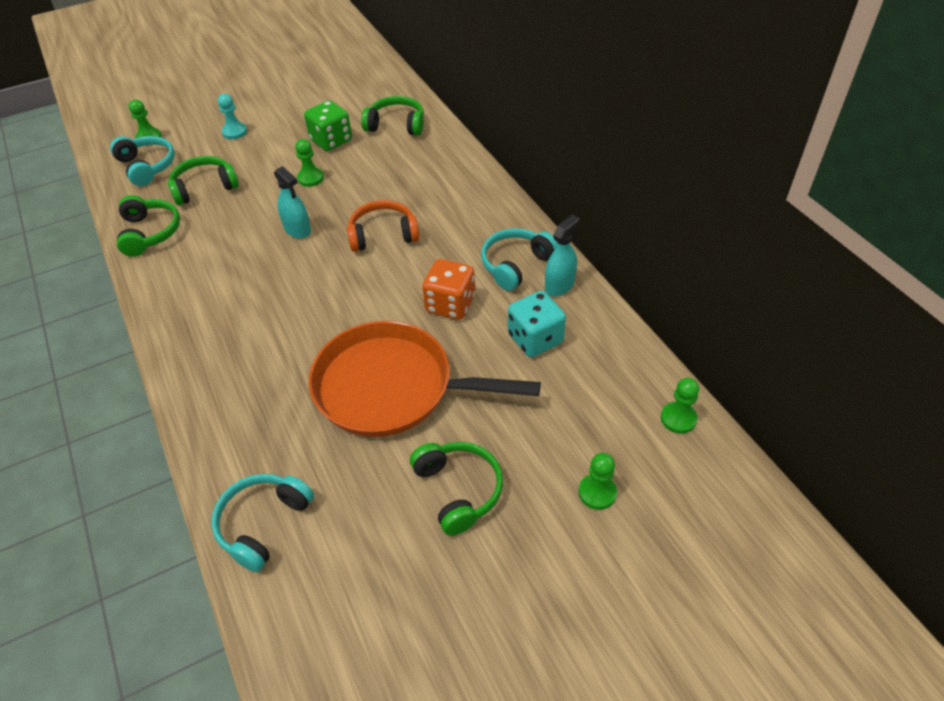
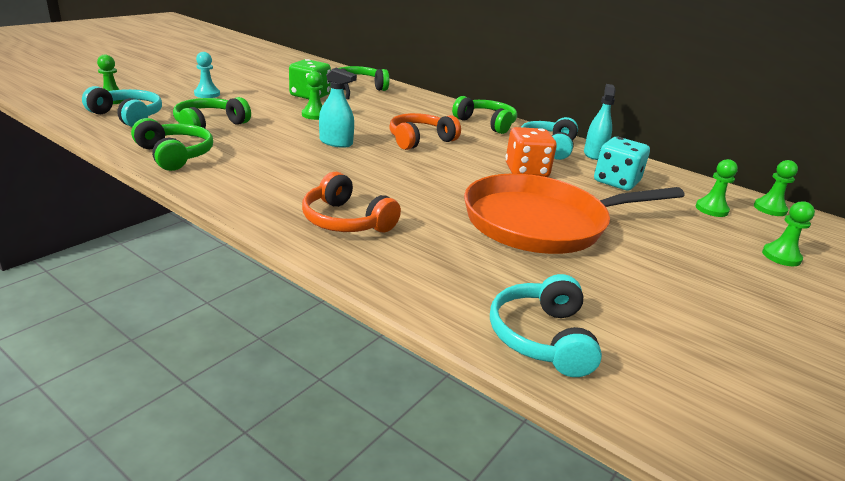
camera: 30 degrees left, 20 degrees down
(222, 349) = (346, 221): none -> orange headphones
(458, 490) = (683, 275): green headphones -> green headphones (486, 123)
(601, 404) = (711, 209): none -> green pawn

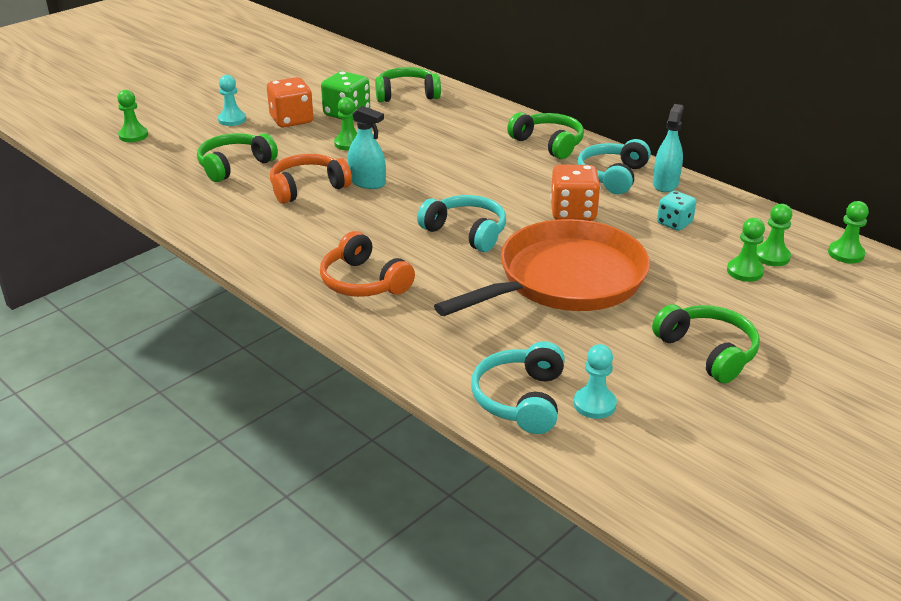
camera: 10 degrees right, 5 degrees up
(128, 116) = (151, 158): turquoise headphones -> turquoise headphones (466, 232)
(175, 155) = (201, 208): green headphones -> green headphones (708, 351)
(261, 97) = (291, 120): none -> orange dice
(420, 140) = (462, 174): orange headphones -> orange headphones (307, 188)
(541, 223) = (565, 279): orange pan -> orange pan turned 150 degrees clockwise
(616, 182) = (674, 223): turquoise dice -> turquoise dice, size x0.64
(621, 342) = (594, 404): none -> turquoise pawn
(781, 256) = (818, 314): green pawn -> green pawn (744, 271)

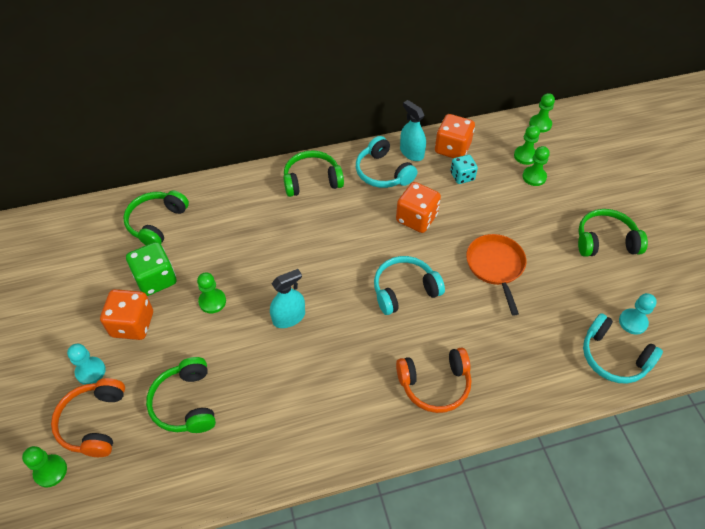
camera: 60 degrees left, 20 degrees up
(307, 188) = (267, 362): orange headphones -> orange headphones (94, 422)
(565, 279) = (495, 266): orange pan -> orange pan, size x0.56
(709, 206) = (452, 148): none -> orange dice

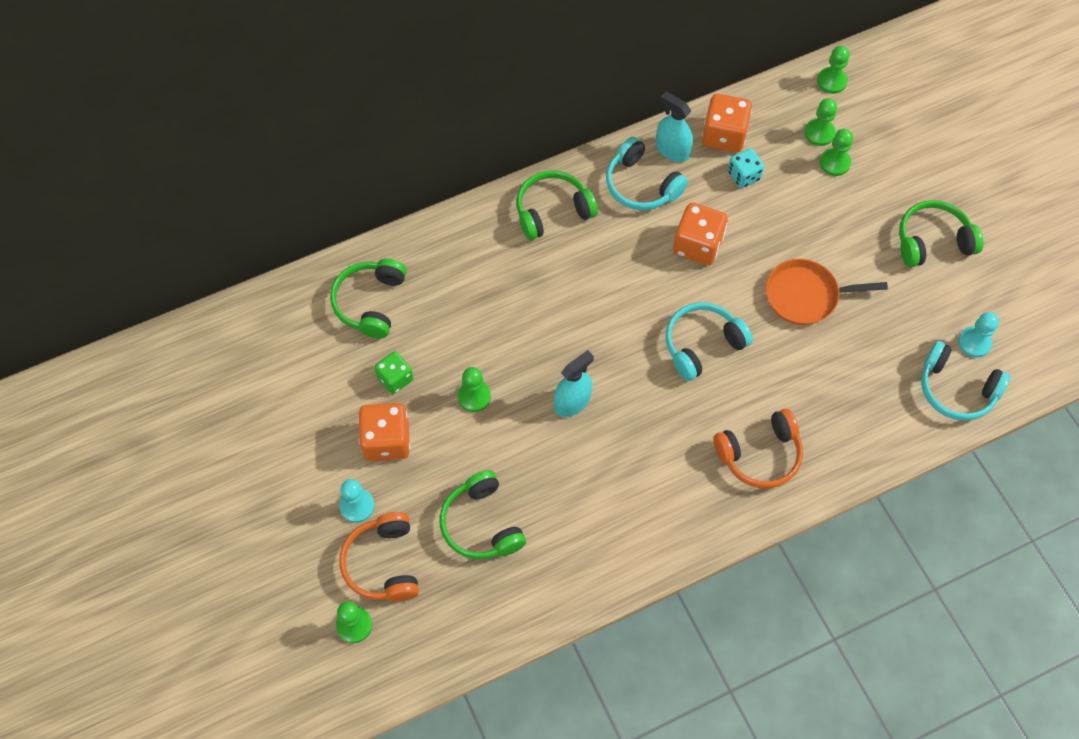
camera: 10 degrees left, 10 degrees up
(156, 279) = (395, 379): green dice -> green dice, size x0.64
(495, 266) = (805, 296): orange pan -> orange pan turned 75 degrees counterclockwise

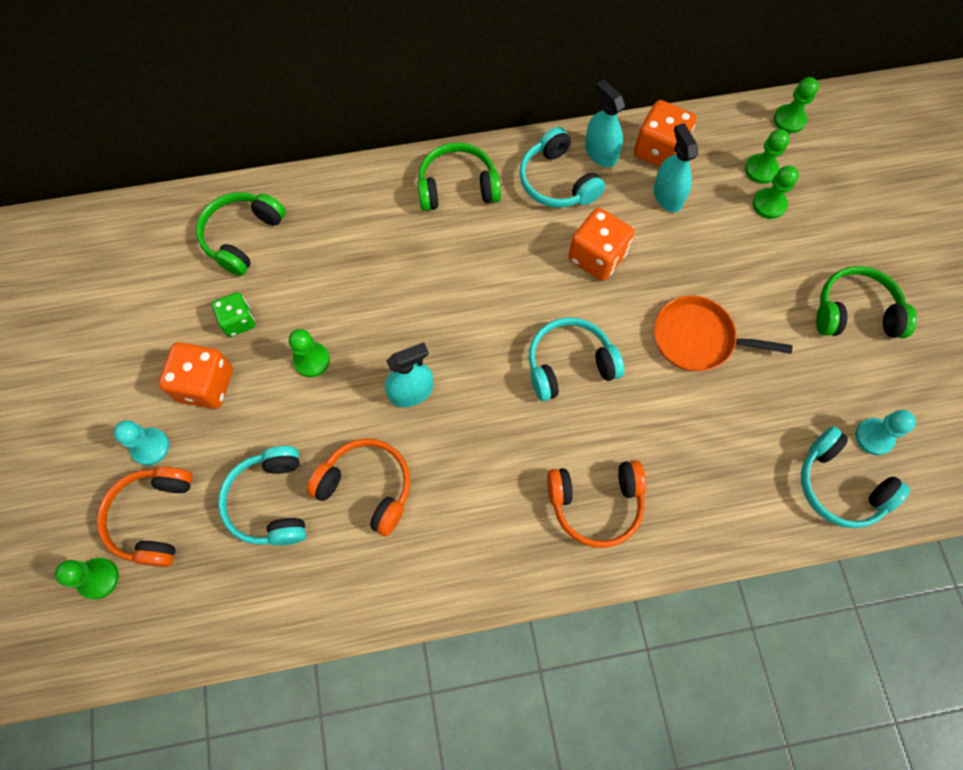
camera: 15 degrees right, 5 degrees up
(481, 524) = (270, 501): green headphones -> turquoise headphones
(561, 491) = (367, 487): none -> orange headphones
(743, 176) = (667, 196): turquoise dice -> turquoise spray bottle

